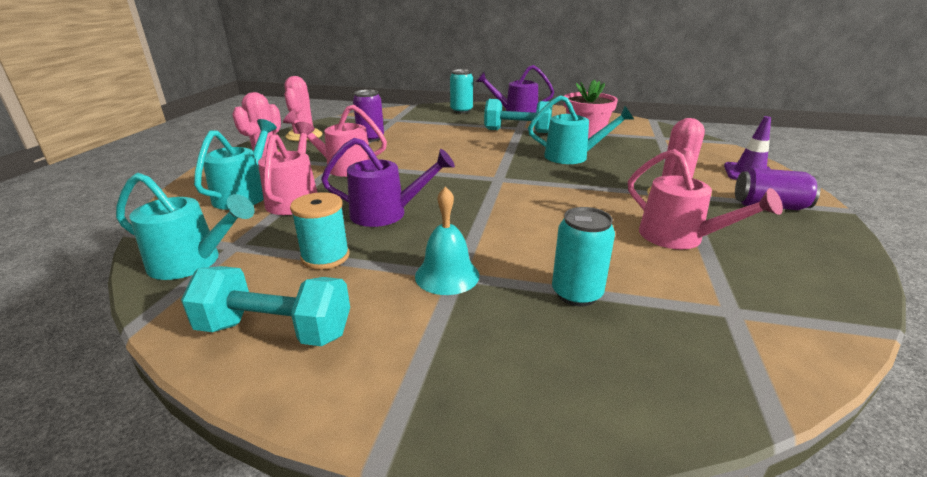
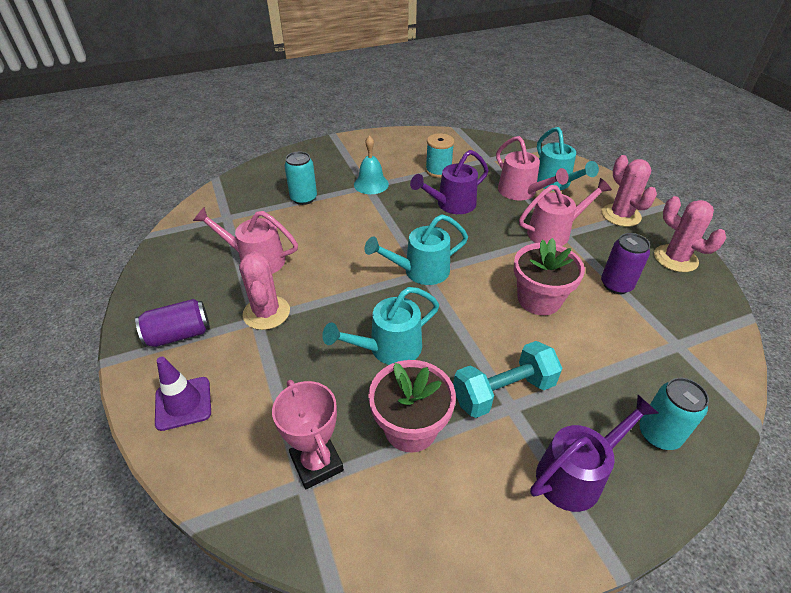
camera: 145 degrees right, 15 degrees up
(193, 262) = (487, 148): turquoise watering can -> turquoise watering can (420, 271)
(275, 330) = (407, 143): turquoise dumbbell -> none
(433, 146) = (539, 299): none -> pink flower pot
(649, 139) = (317, 463): none -> pink trophy

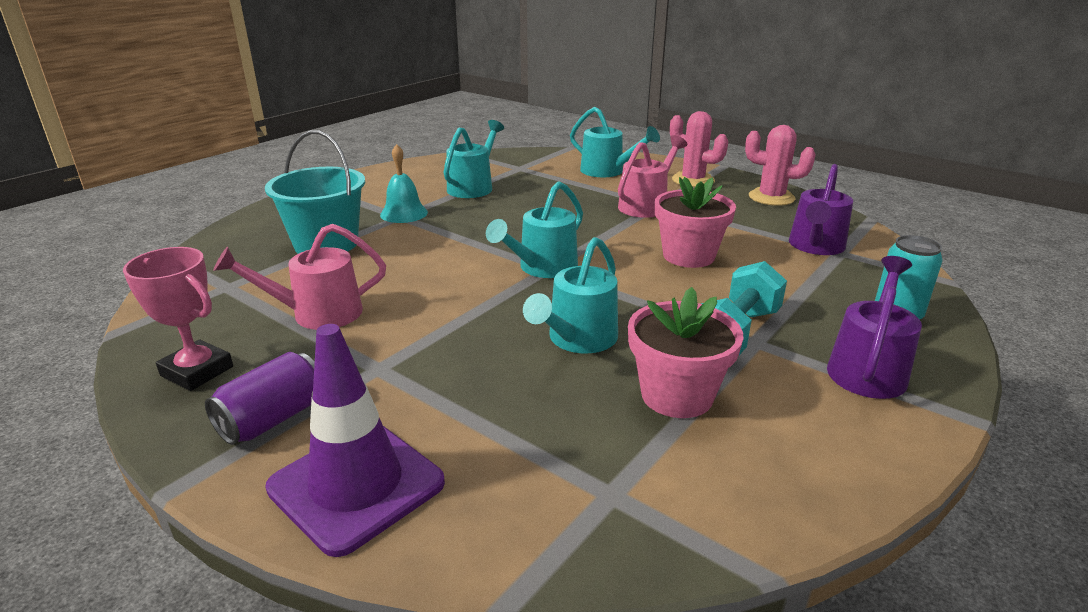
camera: 30 degrees left, 15 degrees down
(183, 403) = (356, 485): purple traffic cone -> purple traffic cone, size x1.58
(266, 313) = (386, 357): pink cactus -> none
(303, 198) = (326, 244): turquoise can -> turquoise bucket
(317, 463) = (606, 468): pink trophy -> pink trophy (197, 371)
(438, 170) = (473, 187): turquoise spool -> turquoise watering can
(451, 205) = (518, 209): purple watering can -> purple watering can (815, 247)
(521, 193) = (582, 185): pink watering can -> none
(616, 285) = (744, 227): purple can -> none

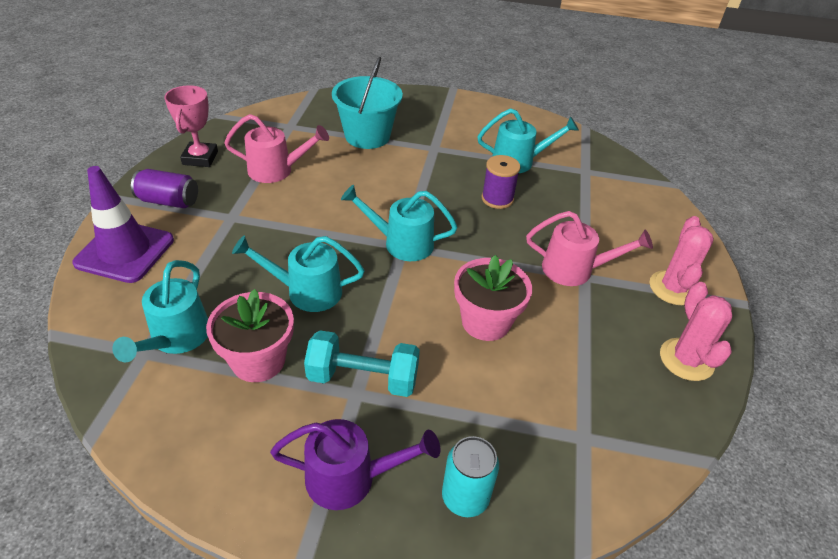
camera: 60 degrees right, 15 degrees up
(316, 314) = (277, 170): pink watering can -> pink watering can turned 135 degrees clockwise
(404, 213) = (440, 148): turquoise bell -> none
(519, 209) = (497, 199): none -> purple spool
(608, 171) = (633, 224): turquoise watering can -> turquoise watering can (176, 339)
(815, 247) = (580, 414): purple watering can -> none

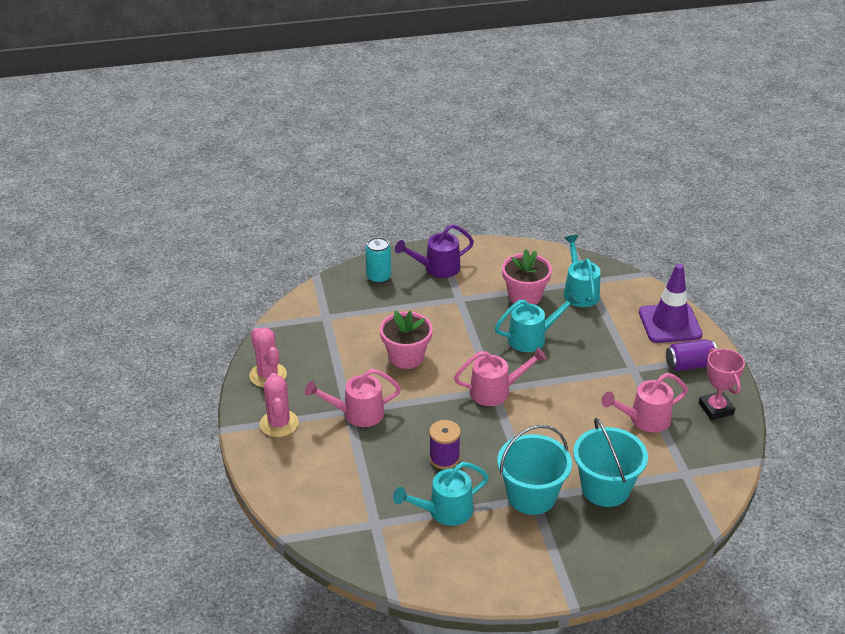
camera: 160 degrees right, 5 degrees down
(363, 378) = (461, 306): turquoise dumbbell -> none
(401, 243) = (496, 391): turquoise watering can -> pink watering can
(435, 149) = (531, 496): none -> turquoise bucket

